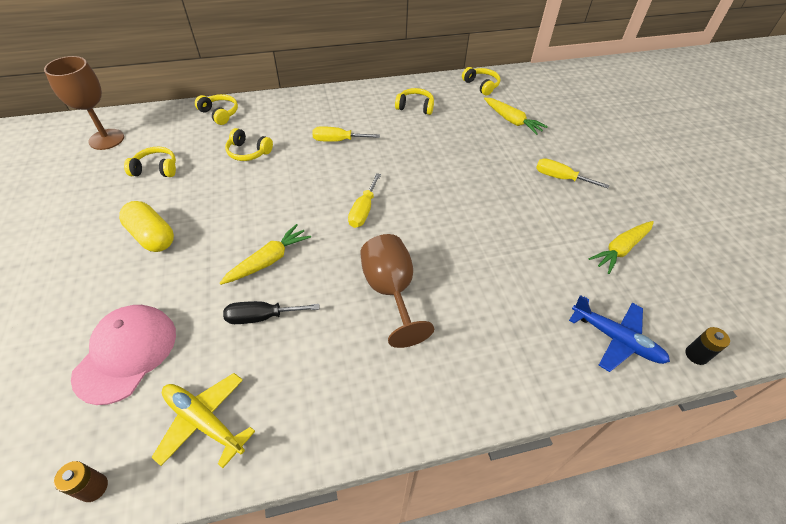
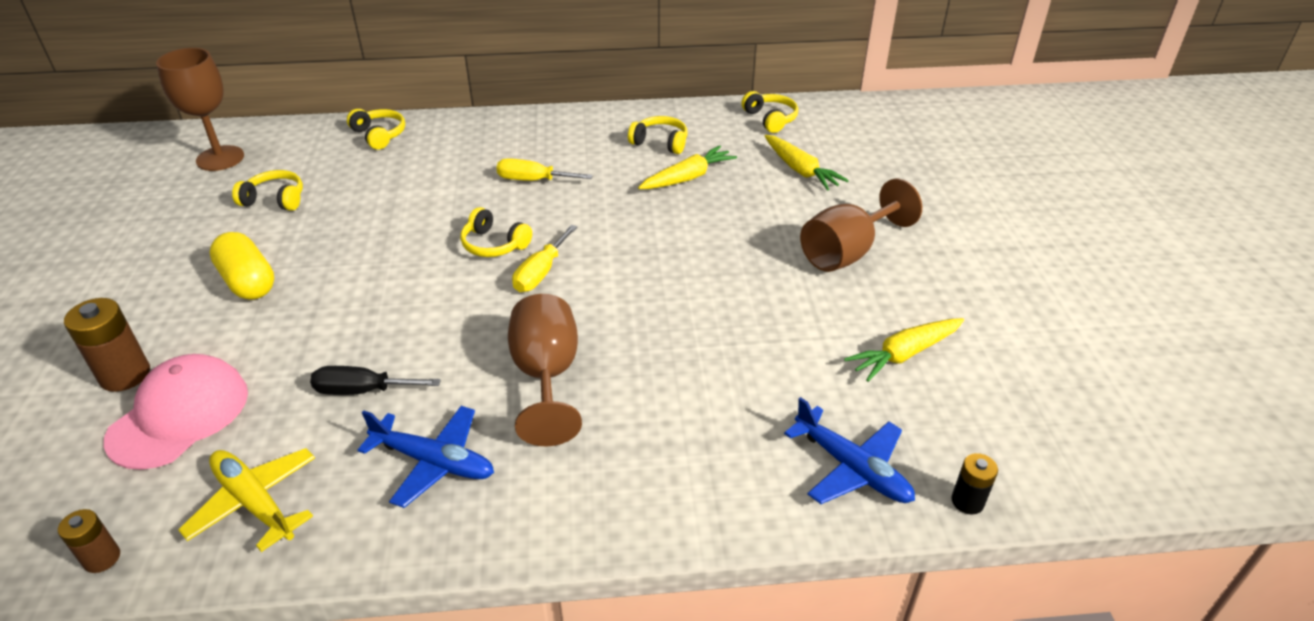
camera: 10 degrees right, 10 degrees down
(75, 324) = (125, 375): none -> brown battery
(248, 152) = (404, 187): yellow headphones -> yellow headphones (494, 244)
(269, 260) = (392, 323): yellow carrot -> yellow carrot (688, 177)
(330, 370) = (434, 462): none -> blue plane
(560, 178) = (847, 252): yellow screwdriver -> brown goblet

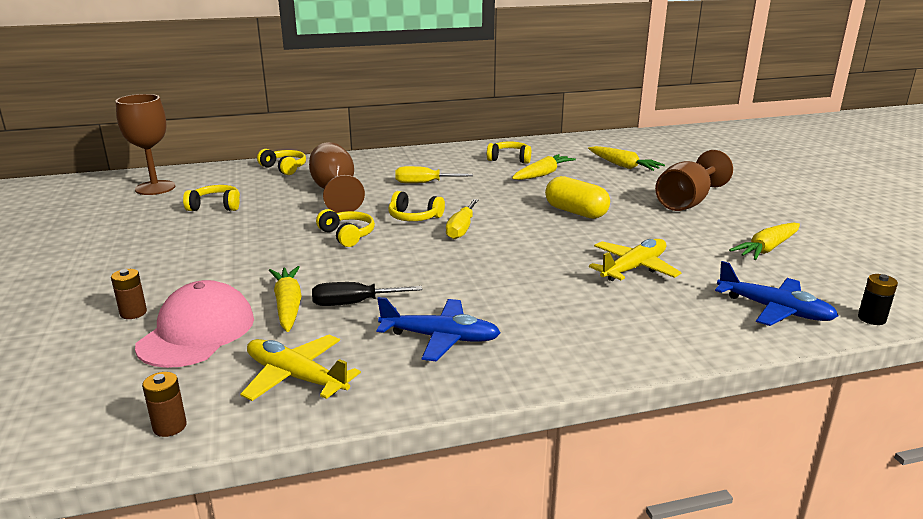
camera: 10 degrees left, 15 degrees down
(125, 375) = (133, 313): brown battery -> brown battery, size x0.59
(248, 282) = (217, 252): yellow capsule -> yellow capsule (576, 212)
(290, 385) = (288, 305): none -> yellow carrot
(546, 376) = (503, 283): brown goblet -> brown goblet (335, 192)
(716, 370) = (634, 268): none -> yellow plane
(770, 119) = (583, 143): yellow headphones -> yellow headphones (347, 235)

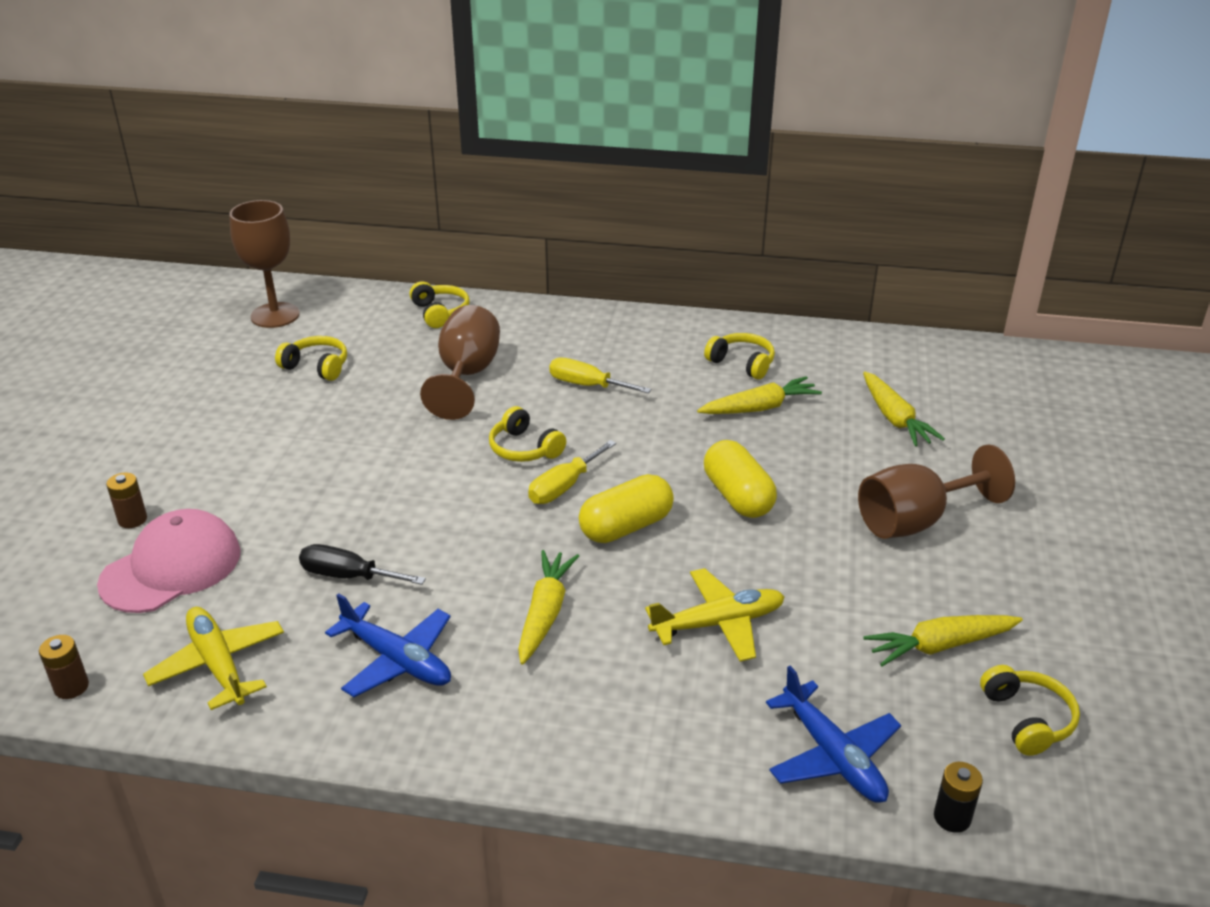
camera: 25 degrees right, 10 degrees up
(288, 305) = (281, 557): yellow carrot -> yellow carrot (545, 613)
(347, 235) = (423, 459): yellow headphones -> yellow headphones (1027, 719)
(523, 238) = (626, 527): none -> yellow capsule

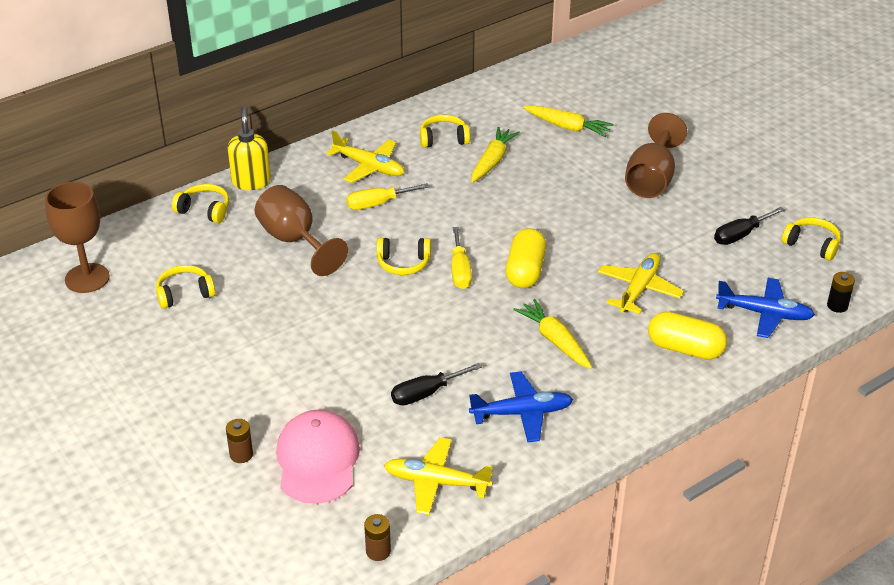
camera: 45 degrees left, 5 degrees up
(512, 310) = (251, 181): none -> yellow soap dispenser
(631, 351) = (369, 167): none -> yellow plane
(737, 496) = (554, 219): yellow capsule -> yellow capsule (685, 349)
(940, 646) = (740, 235): yellow carrot -> black screwdriver

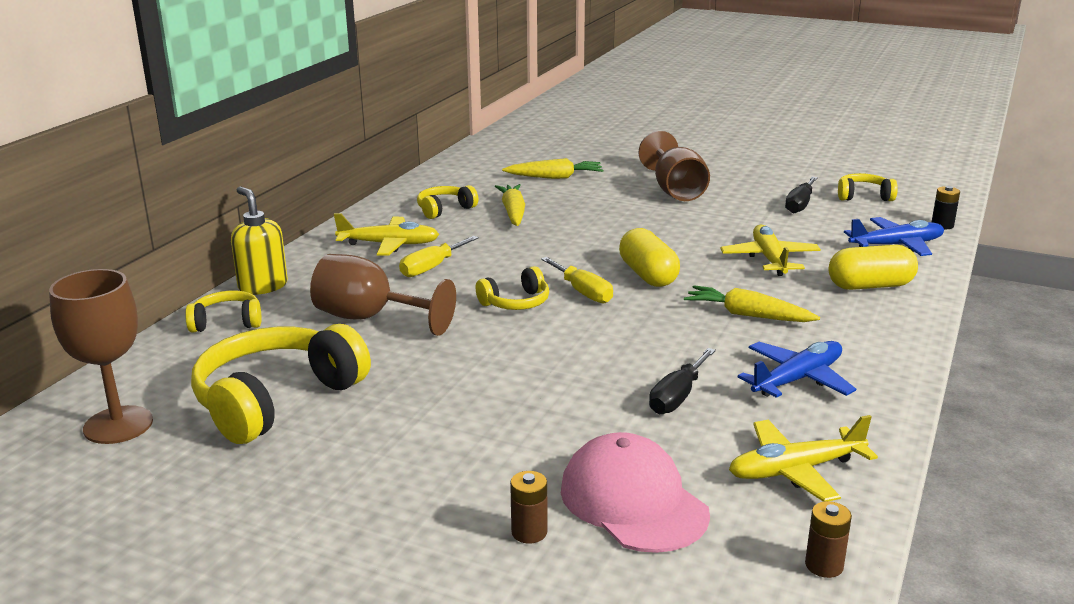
camera: 30 degrees left, 15 degrees down
(184, 293) = (276, 400): yellow headphones -> yellow headphones, size x1.98

